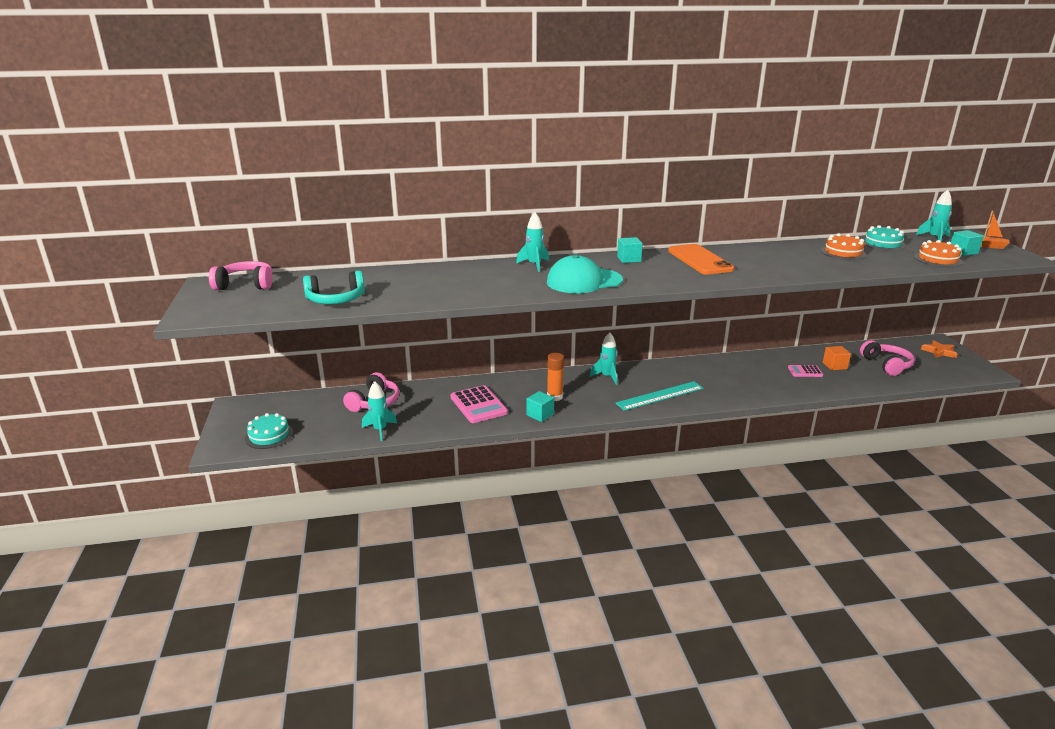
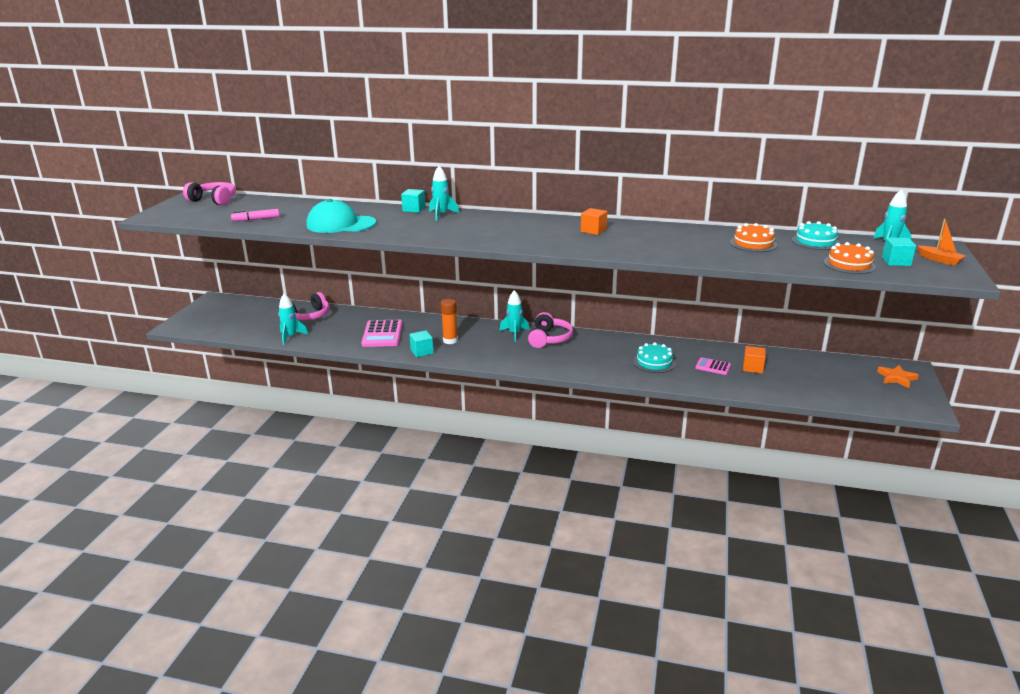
camera: 25 degrees right, 0 degrees up
(269, 435) = (214, 324): turquoise cake -> turquoise cake (654, 362)
(336, 300) = (256, 219): turquoise headphones -> pink marker
(584, 281) = (460, 233): turquoise cap -> turquoise cap (341, 224)
(629, 259) = (529, 221): turquoise cube -> turquoise cube (414, 209)
(660, 395) = (542, 358): turquoise ruler -> none
(699, 260) = (593, 230): orange phone -> orange cube
(886, 365) = (813, 378): pink headphones -> pink headphones (549, 339)

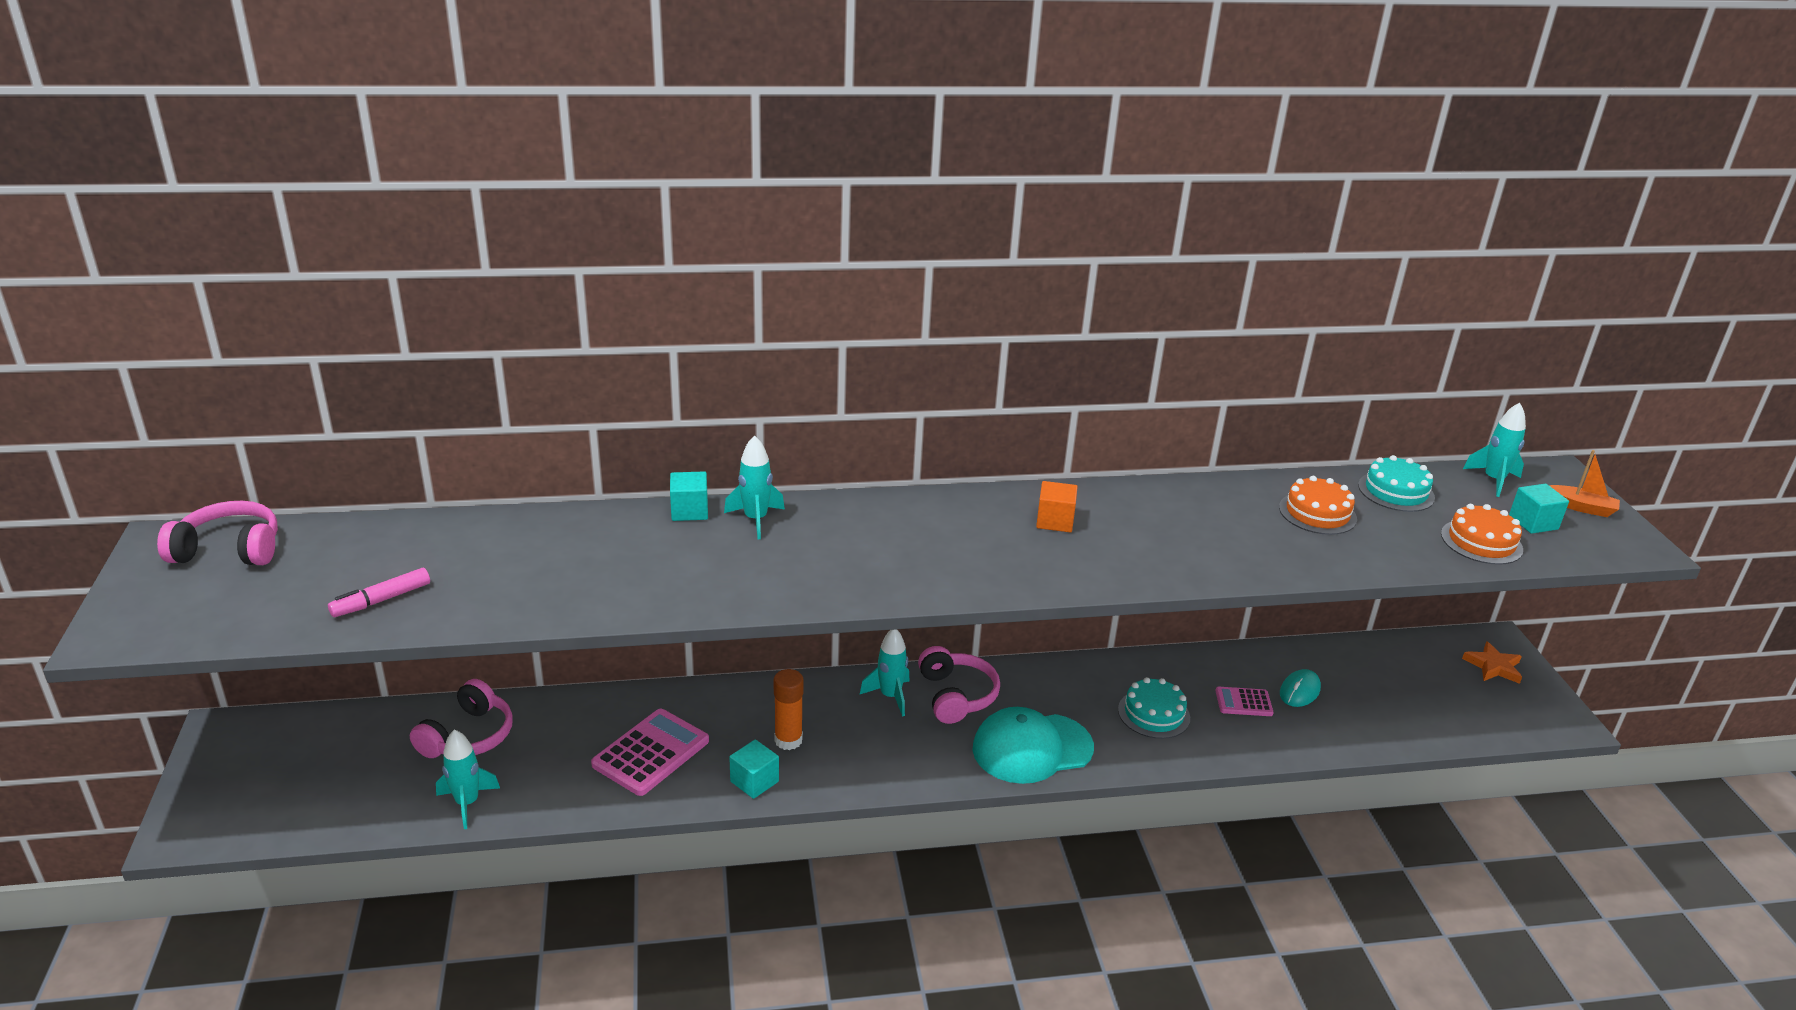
camera: 25 degrees left, 5 degrees up
(341, 224) = (579, 584): turquoise cap -> turquoise cap (1032, 748)
(382, 334) = (651, 753): pink calculator -> pink calculator turned 120 degrees counterclockwise
(752, 368) = (1299, 691): orange cube -> turquoise mouse

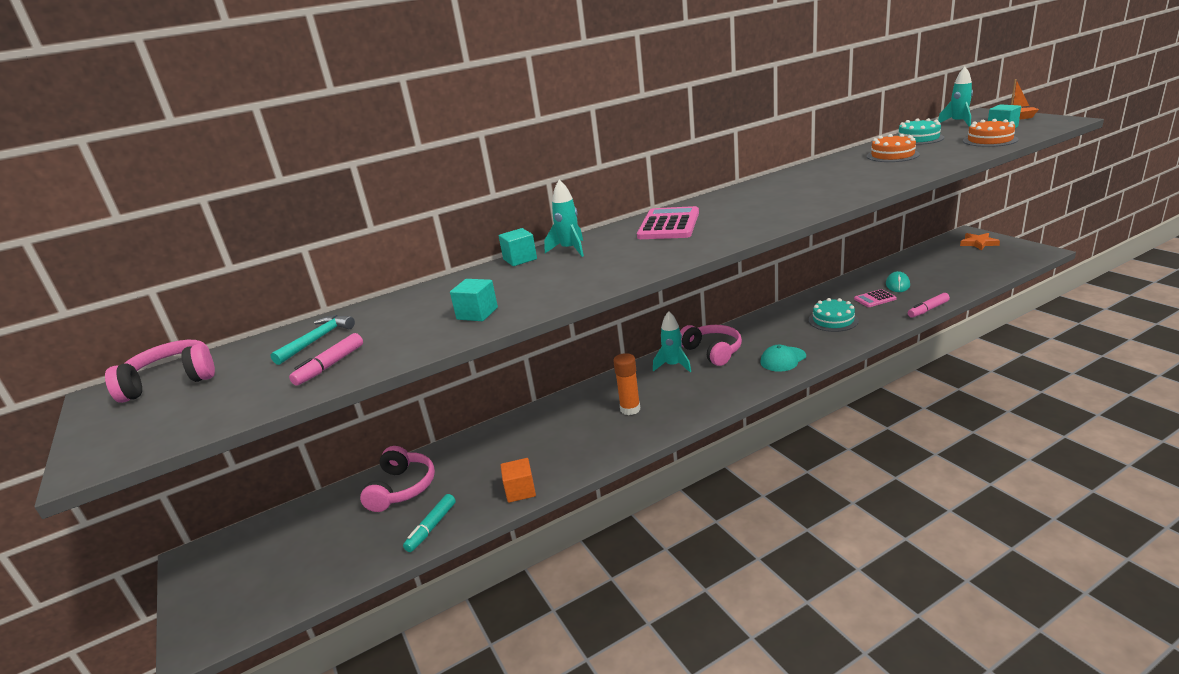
camera: 15 degrees left, 5 degrees down
(395, 552) = (317, 340): none -> turquoise hammer
(467, 803) = (431, 527): turquoise rocket -> turquoise marker
(651, 753) = (543, 449): pink calculator -> pink calculator (668, 225)
(754, 781) = (628, 438): turquoise cube -> turquoise cube (477, 313)
(1032, 748) = (783, 359): turquoise cap -> turquoise cap, size x0.58
(1055, 521) = (756, 197): orange cube -> orange cube (520, 491)
(1296, 753) = (928, 310): none -> pink marker

